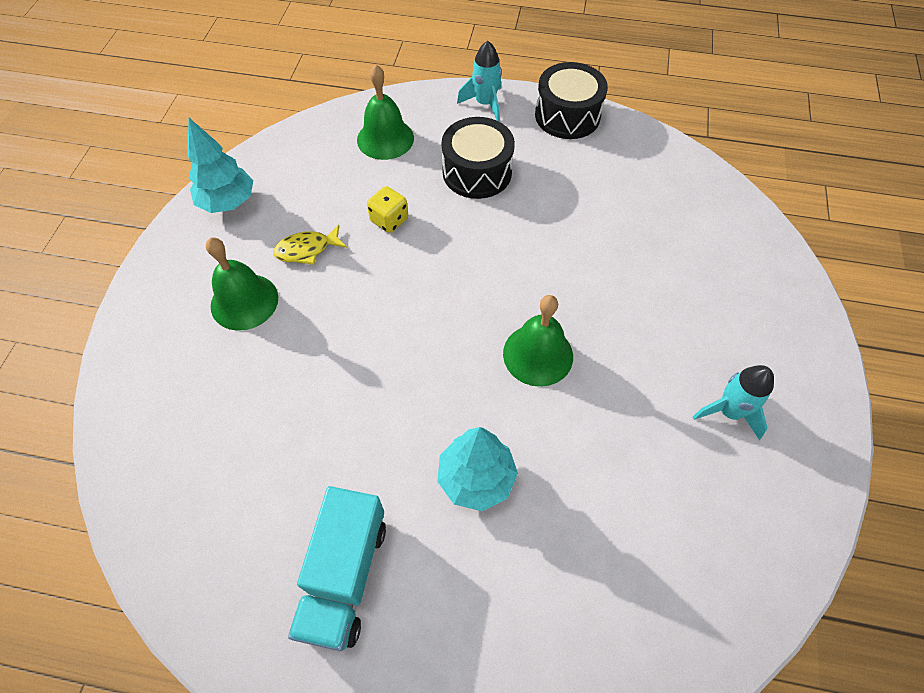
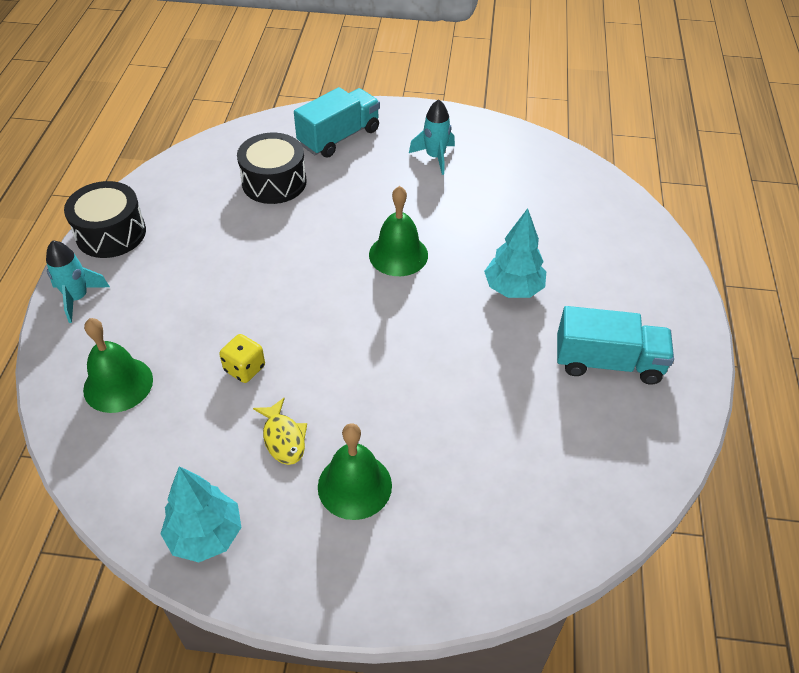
camera: 95 degrees left, 10 degrees down
(477, 172) = (183, 301): black drum -> black drum (274, 182)
(752, 301) = (339, 137): none -> turquoise truck

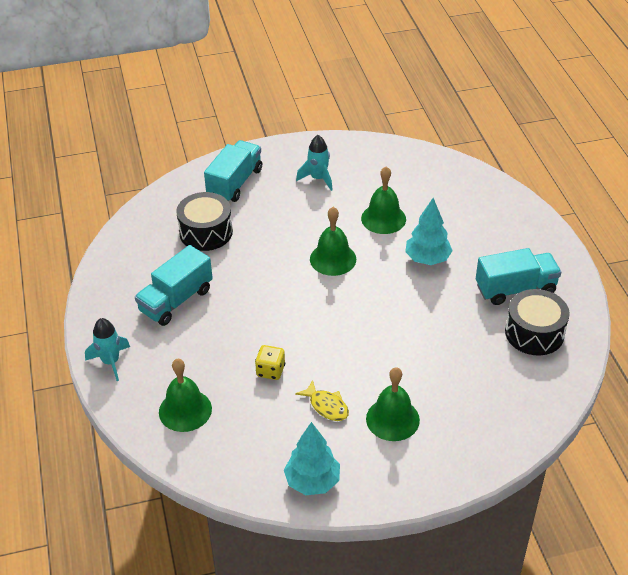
camera: 20 degrees left, 5 degrees down
(111, 233) = (102, 308): black drum -> black drum (534, 333)
(193, 249) = (176, 300): none -> turquoise truck
(486, 224) = (383, 218): none -> green bell

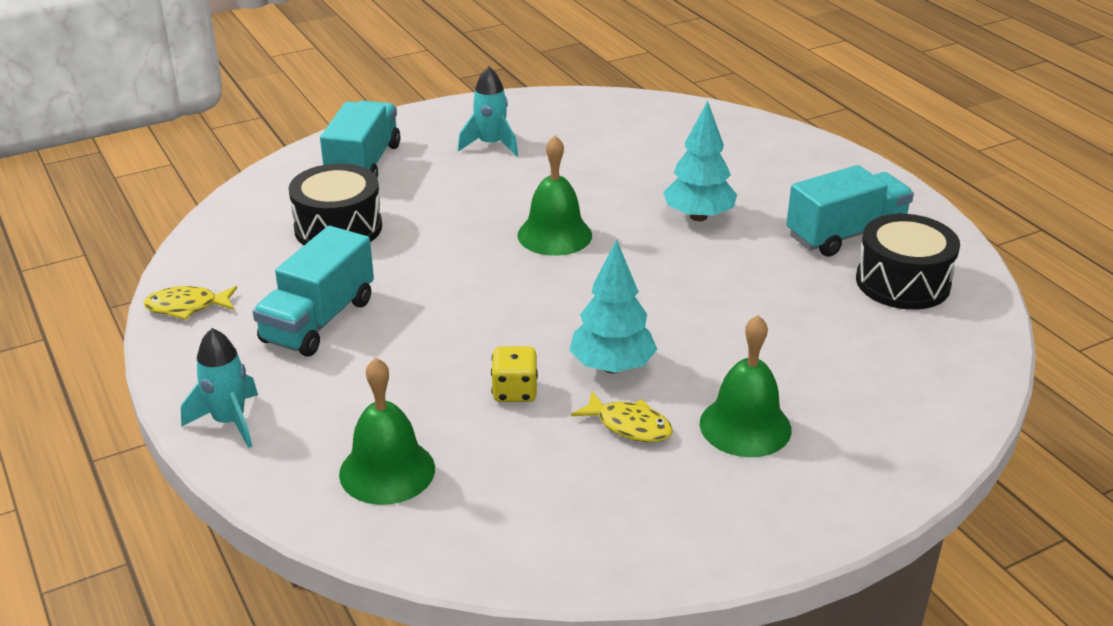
camera: 15 degrees left, 10 degrees down
(106, 277) = (187, 307): none -> yellow fish
(312, 481) = (653, 539): turquoise tree -> turquoise tree (612, 367)
(383, 218) = (610, 178): green bell -> none

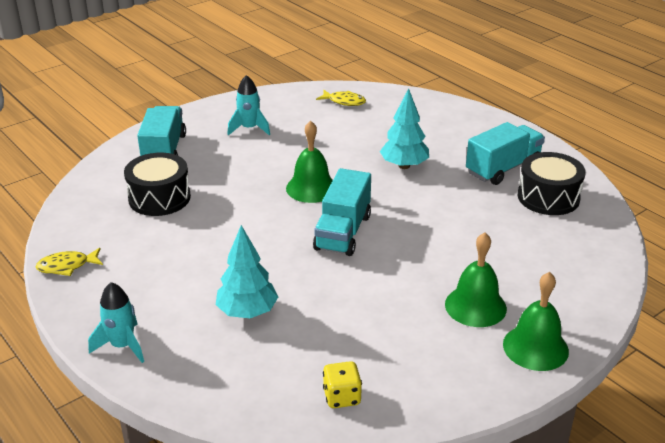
camera: 10 degrees left, 0 degrees up
(318, 320) = (165, 266): turquoise truck -> turquoise truck (343, 232)
(387, 471) = (244, 367): green bell -> green bell (535, 347)
(514, 391) = (316, 300): yellow dice -> yellow dice (342, 397)
(612, 367) = (376, 276): turquoise tree -> turquoise tree (247, 312)
(629, 425) = (399, 315): yellow fish -> yellow fish (344, 101)

